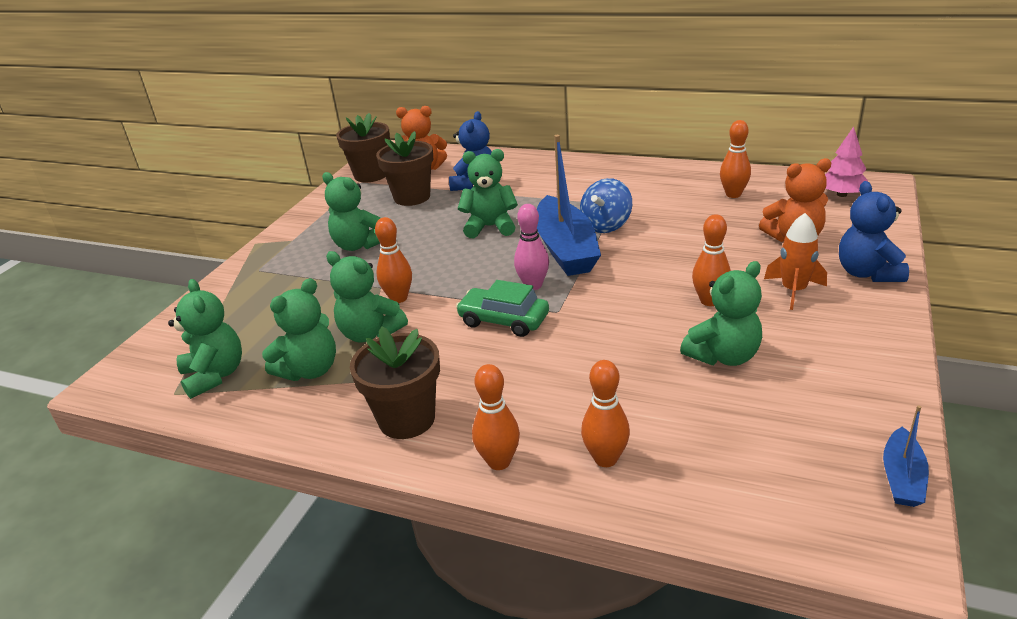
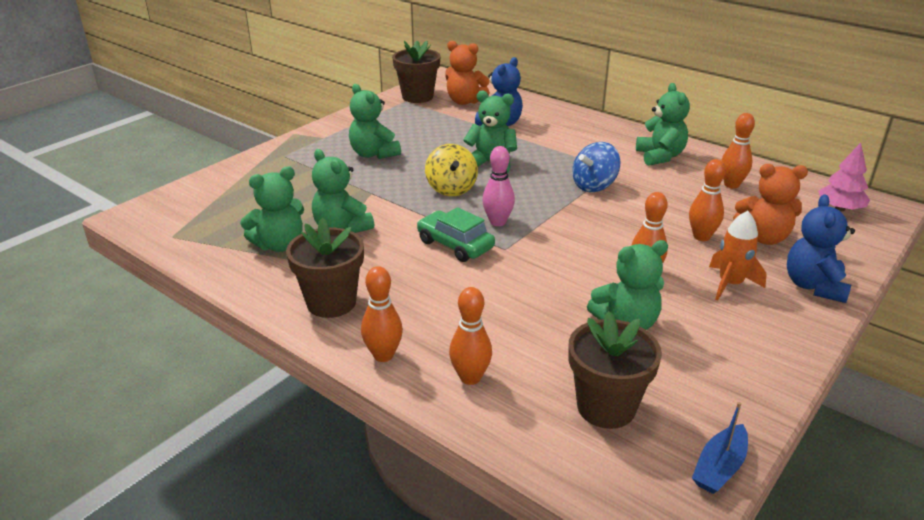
camera: 15 degrees right, 0 degrees up
(215, 375) = (208, 230): green teddy bear -> green teddy bear (660, 156)
(399, 298) = (380, 205): orange bowling pin -> orange bowling pin (701, 236)
(412, 197) = (440, 123): brown flower pot -> brown flower pot (606, 407)
(464, 262) = (451, 189): none -> yellow spinning top
(565, 249) = (545, 198): blue boat -> none

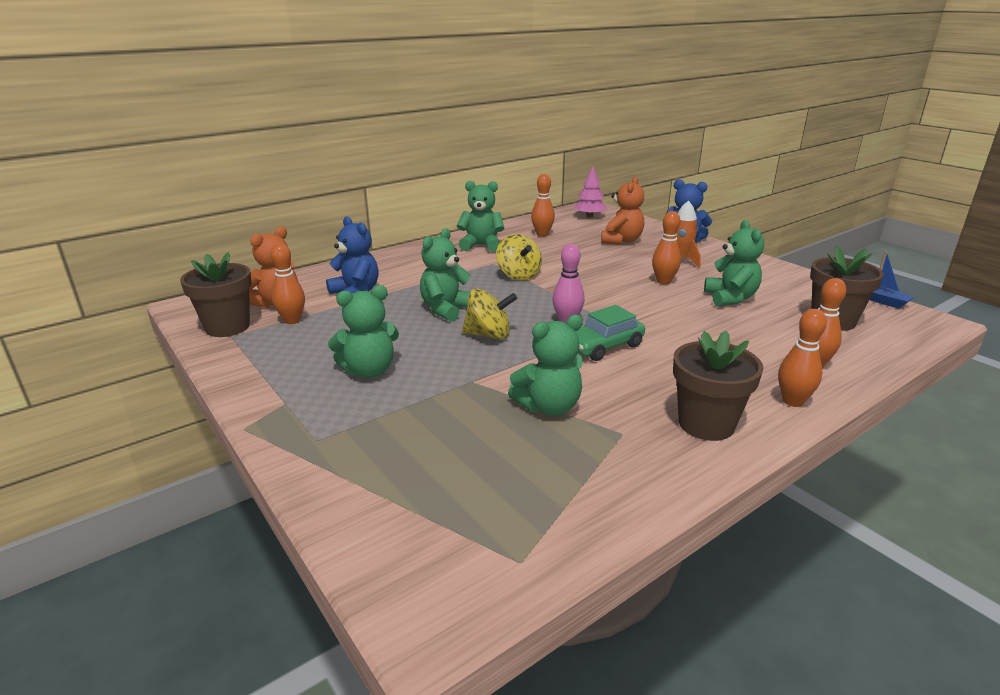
camera: 75 degrees left, 5 degrees down
(279, 245) = (576, 454): green teddy bear -> none
(594, 186) = (518, 275): blue spinning top -> yellow spinning top
(701, 236) = (615, 256): orange bowling pin -> orange bowling pin (292, 320)

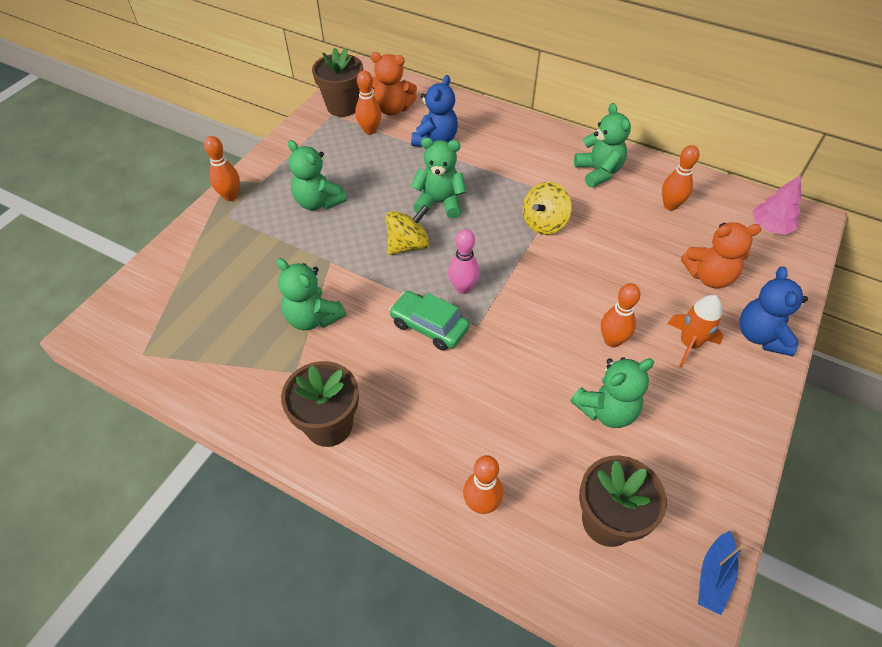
camera: 65 degrees right, 25 degrees up
(488, 335) = (408, 245): yellow spinning top -> yellow spinning top turned 105 degrees counterclockwise
(793, 401) = (395, 488): orange bowling pin -> orange bowling pin (230, 196)

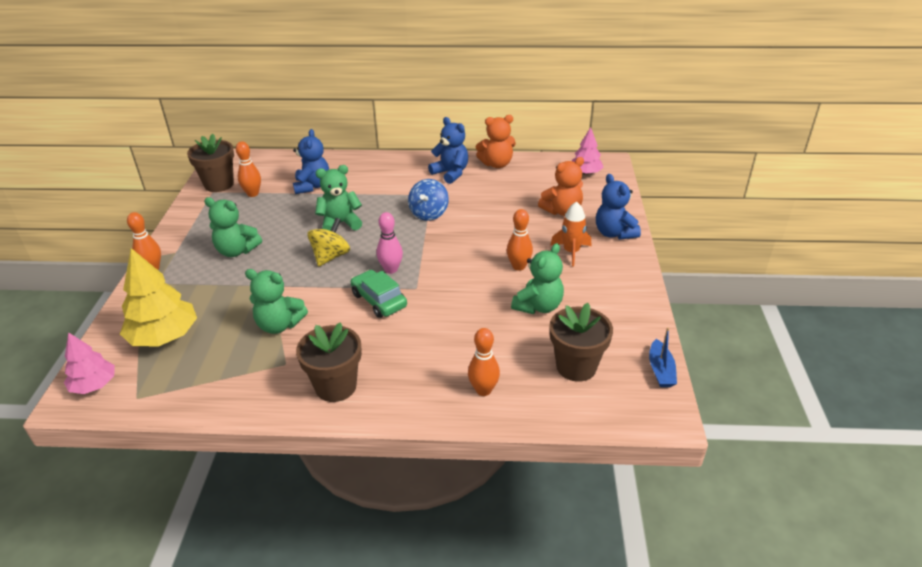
camera: 25 degrees left, 15 degrees down
(115, 322) = (94, 385): none -> pink tree
(201, 287) = (164, 336): none -> yellow tree
(393, 109) = (264, 175): orange teddy bear -> orange teddy bear (496, 164)
(429, 326) = (379, 300): green car -> green car turned 45 degrees clockwise
(544, 223) = (429, 213): yellow spinning top -> blue spinning top
(598, 172) = (451, 173): green teddy bear -> blue teddy bear
(670, 205) = (513, 179): orange bowling pin -> none

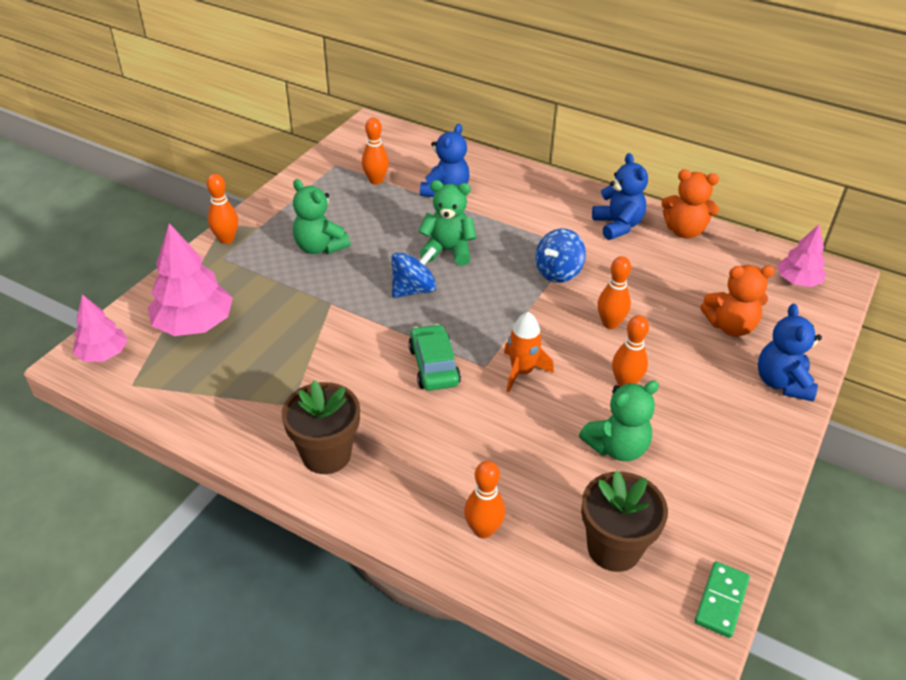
camera: 25 degrees right, 5 degrees up
(164, 336) = (194, 324): yellow tree -> pink tree
(219, 184) = (347, 157): brown flower pot -> none
(279, 325) = (312, 355): green teddy bear -> none
(330, 256) = (413, 290): yellow spinning top -> blue spinning top
(391, 269) = (470, 331): pink bowling pin -> none
(485, 234) = (610, 323): none -> orange bowling pin
(571, 252) = (706, 388): orange rocket -> orange rocket (522, 372)
(660, 370) = (721, 601): blue boat -> green domino

